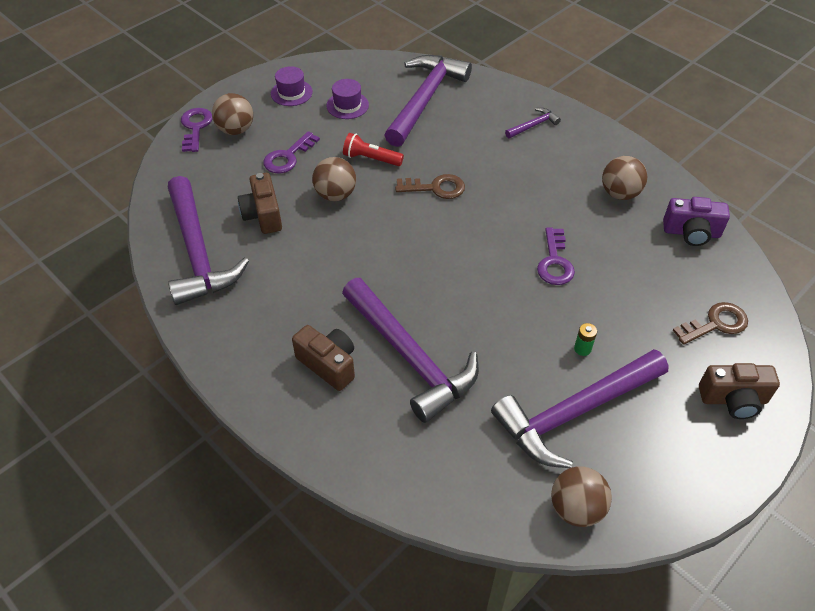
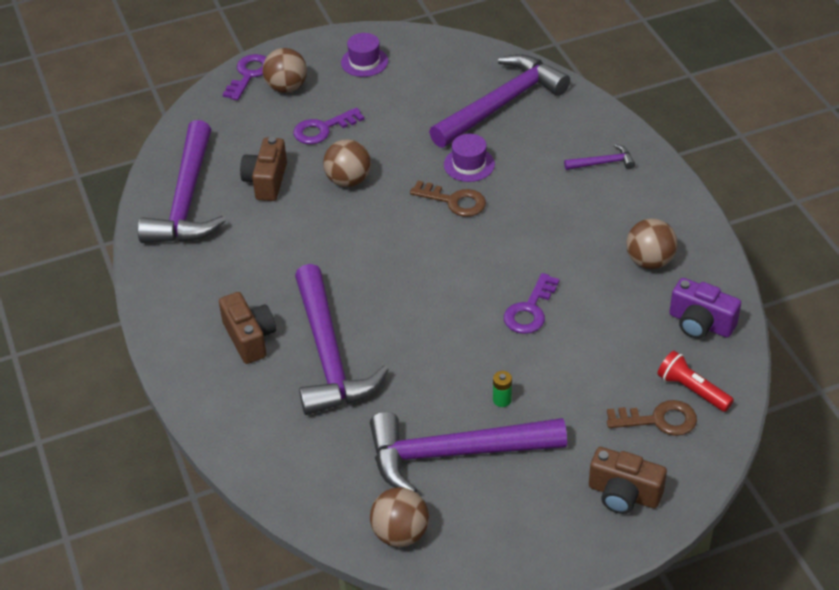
camera: 25 degrees right, 5 degrees down
(347, 105) = (414, 90): purple hat -> purple hat (469, 164)
(371, 159) = (406, 153): red flashlight -> red flashlight (692, 390)

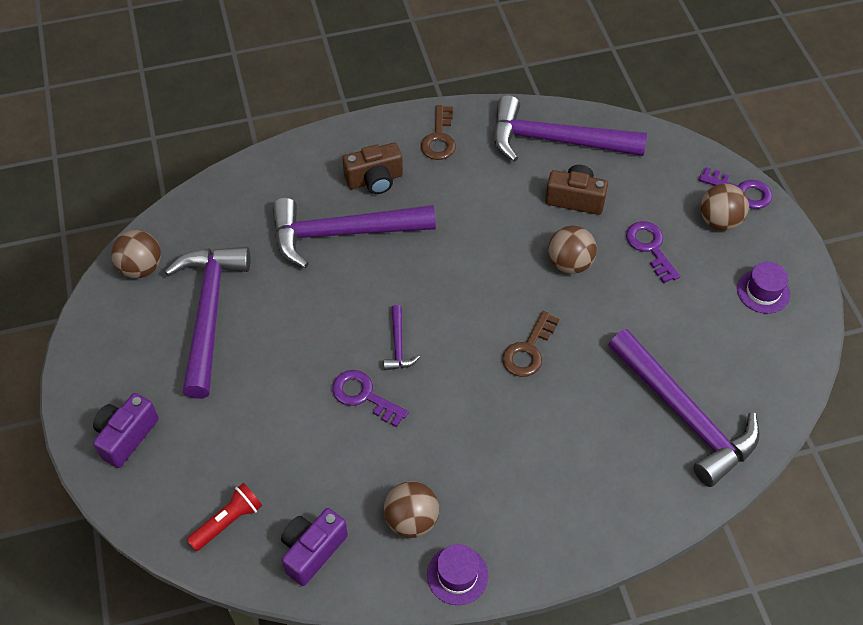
camera: 95 degrees right, 10 degrees up
(469, 164) = (584, 370): purple hat -> purple hat (457, 575)
(502, 400) = (258, 357): green battery -> none
(603, 163) = (574, 503): purple hammer -> purple hammer (398, 345)
(623, 494) = (126, 436): brown camera -> purple camera
(658, 420) = (200, 483): brown key -> brown key (439, 138)

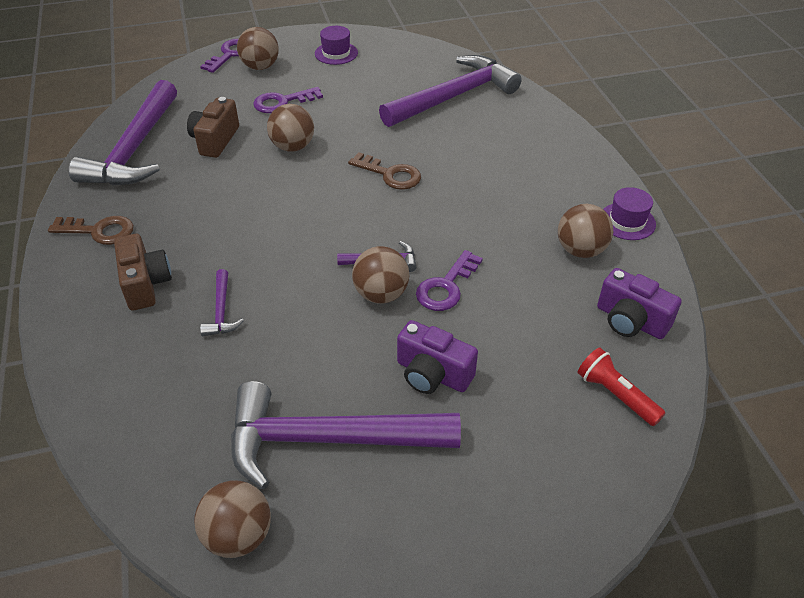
camera: 90 degrees left, 10 degrees down
(126, 436) = (521, 517): purple camera -> purple camera (432, 374)
(342, 233) = (221, 311): purple hammer -> purple hammer, size x0.42
(356, 345) = (381, 294): none -> brown ball

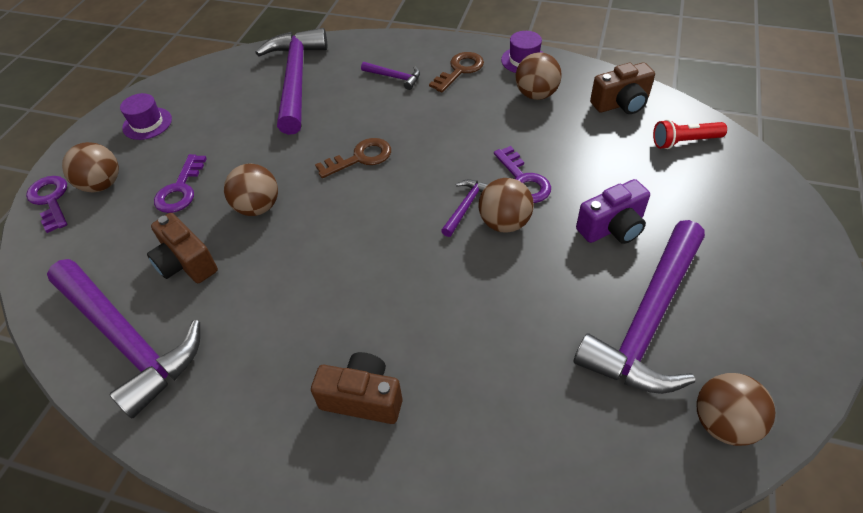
camera: 55 degrees left, 5 degrees up
(99, 231) = (241, 418): brown key -> brown key (460, 70)
(221, 311) = (447, 344): purple hammer -> purple hammer (394, 77)
(630, 321) = (621, 104): purple camera -> brown camera

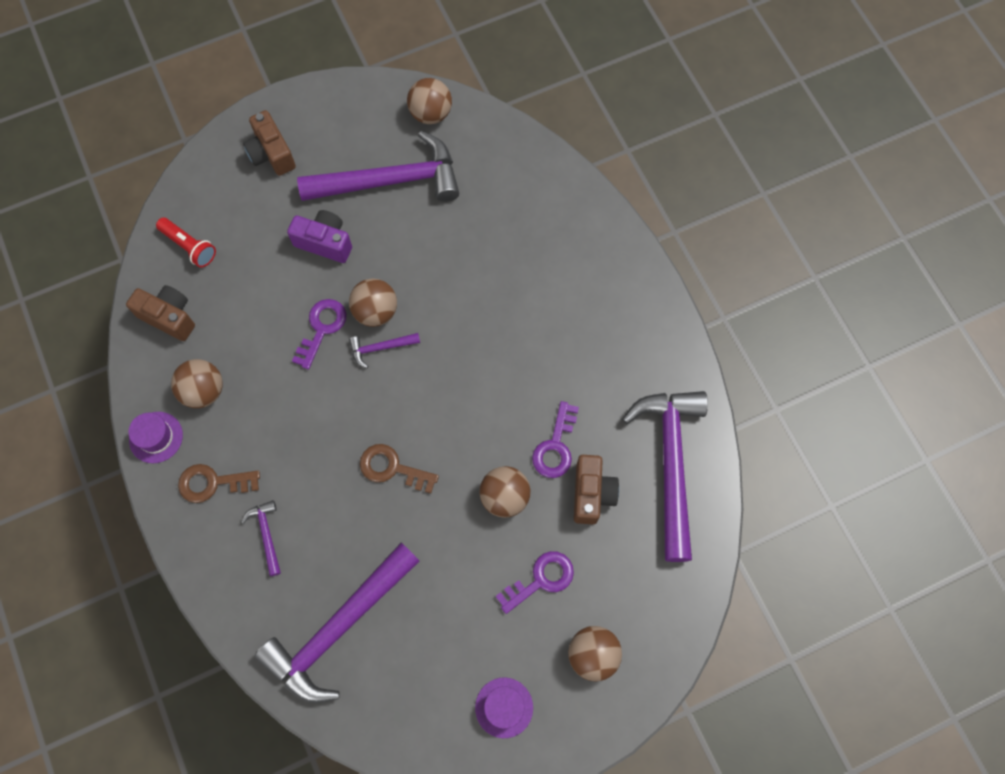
camera: 135 degrees left, 20 degrees up
(50, 200) = (642, 678): purple key -> purple key (555, 446)
(362, 398) = (575, 290): brown camera -> brown camera (271, 153)

